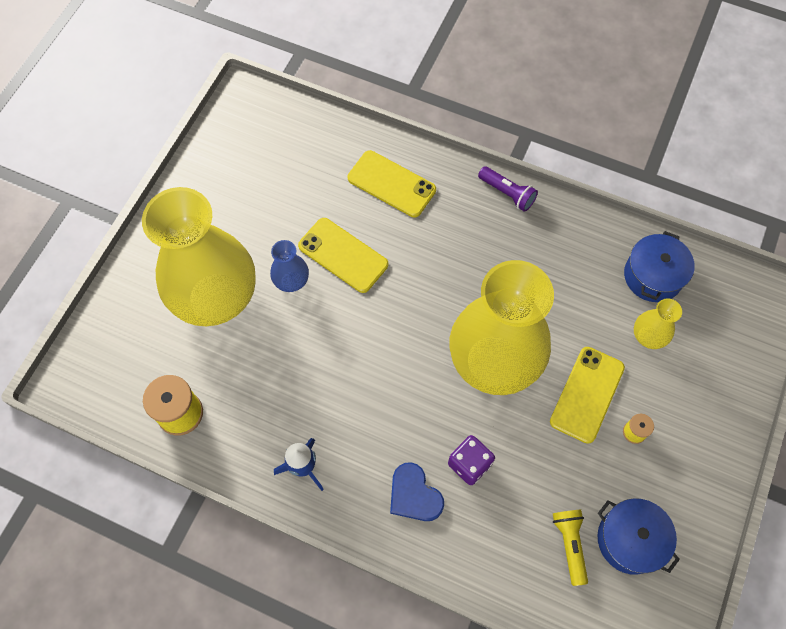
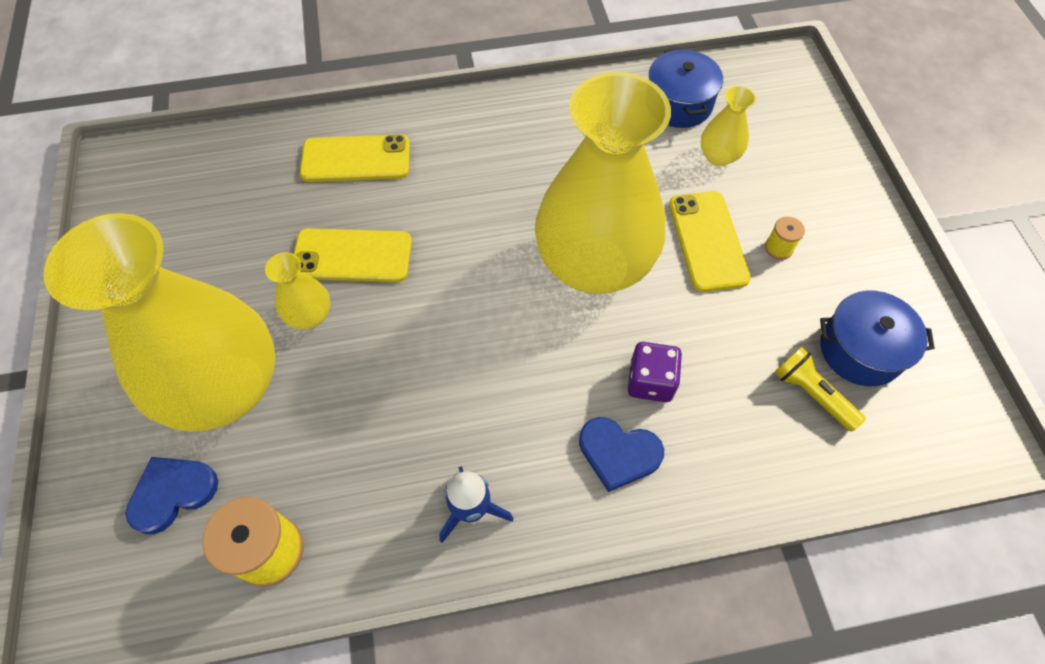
camera: 35 degrees left, 5 degrees down
(150, 344) = (172, 493): none -> blue heart
(291, 281) = (310, 315): blue vase -> yellow vase
(507, 193) = (484, 106): purple flashlight -> none

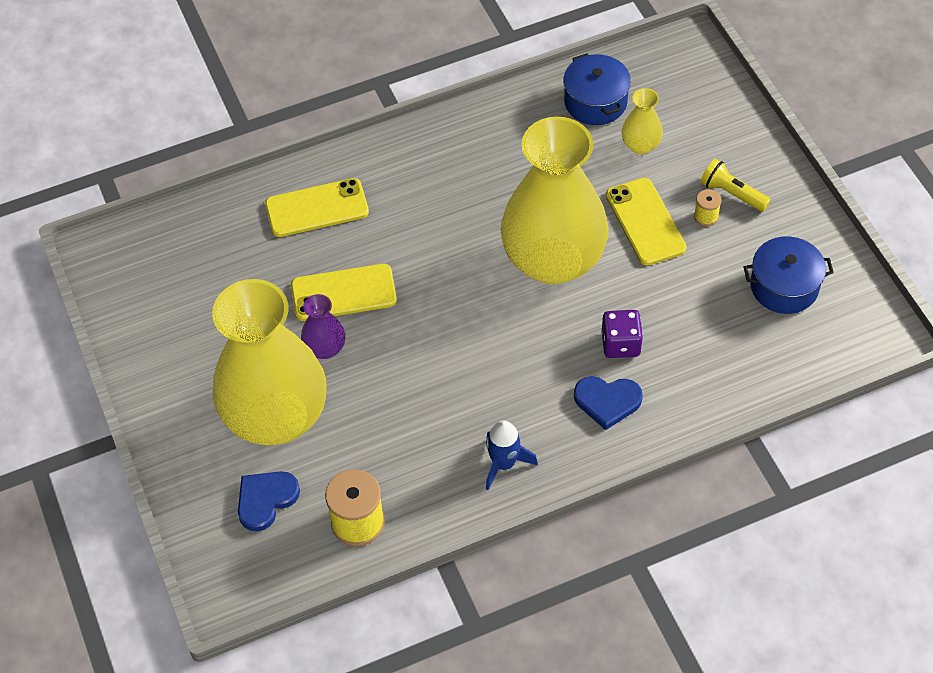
camera: 10 degrees left, 5 degrees down
(310, 315) = (325, 348): yellow vase -> purple vase
(811, 394) = (750, 328): yellow flashlight -> yellow flashlight (732, 193)

